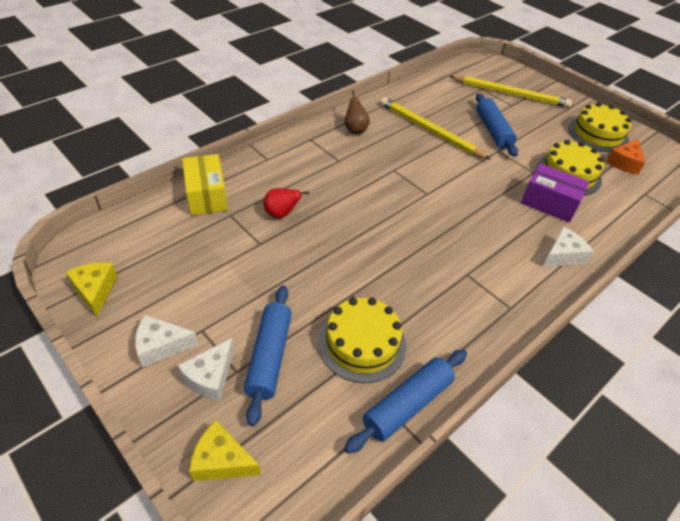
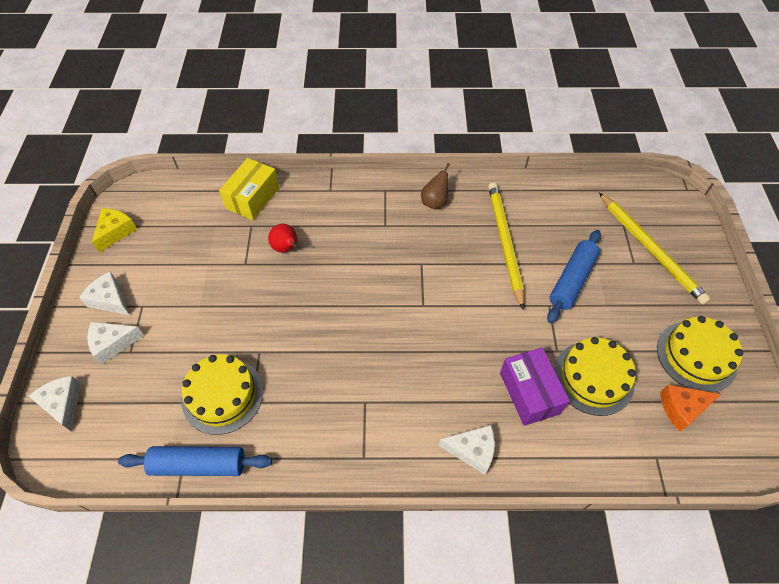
camera: 45 degrees right, 10 degrees up
(222, 460) = (63, 404): yellow cheese -> white cheese
(270, 357) = (158, 357): blue rolling pin -> none

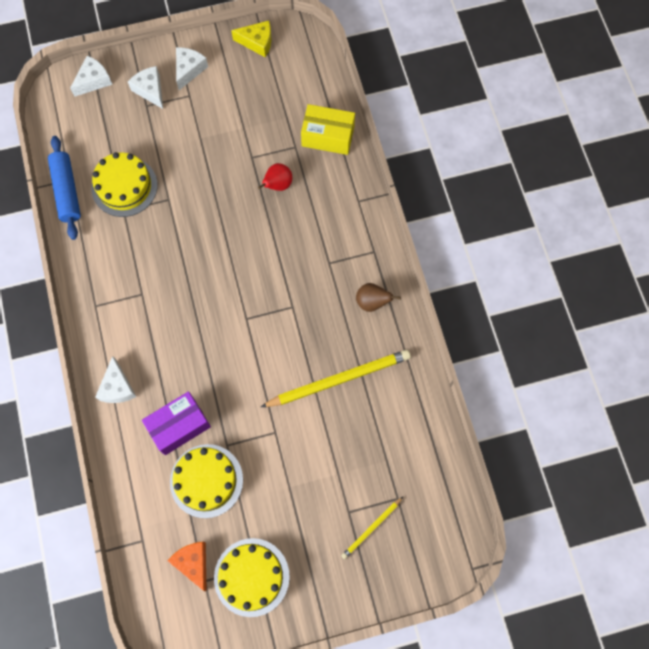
camera: 75 degrees right, 15 degrees up
(572, 280) = (310, 451): blue rolling pin -> none
(650, 249) = (371, 528): yellow pencil -> yellow pencil, size x0.51

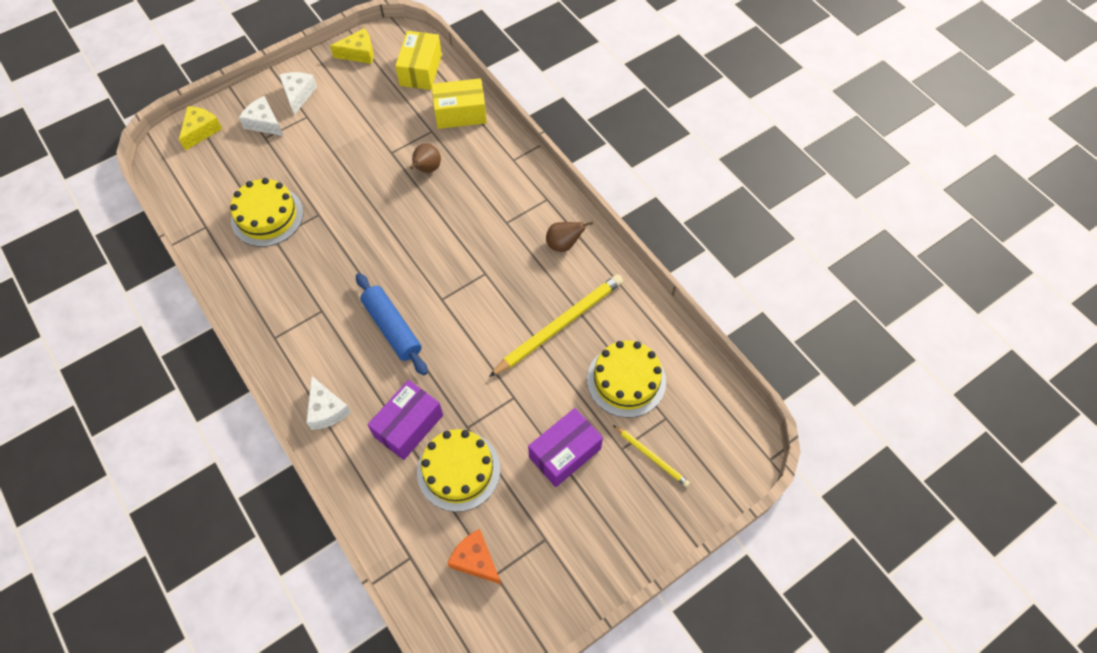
camera: 20 degrees left, 10 degrees down
(67, 191) = (206, 239): blue rolling pin -> blue rolling pin (392, 328)
(93, 81) = (201, 131): white cheese -> yellow cheese
(251, 577) = (545, 551): yellow cake -> yellow cake (626, 380)
(277, 185) = (427, 169): red pear -> brown pear
(299, 498) = (564, 453): none -> purple box
(307, 78) = (421, 70): none -> yellow box
(371, 528) = (651, 456): yellow pencil -> yellow pencil turned 75 degrees counterclockwise

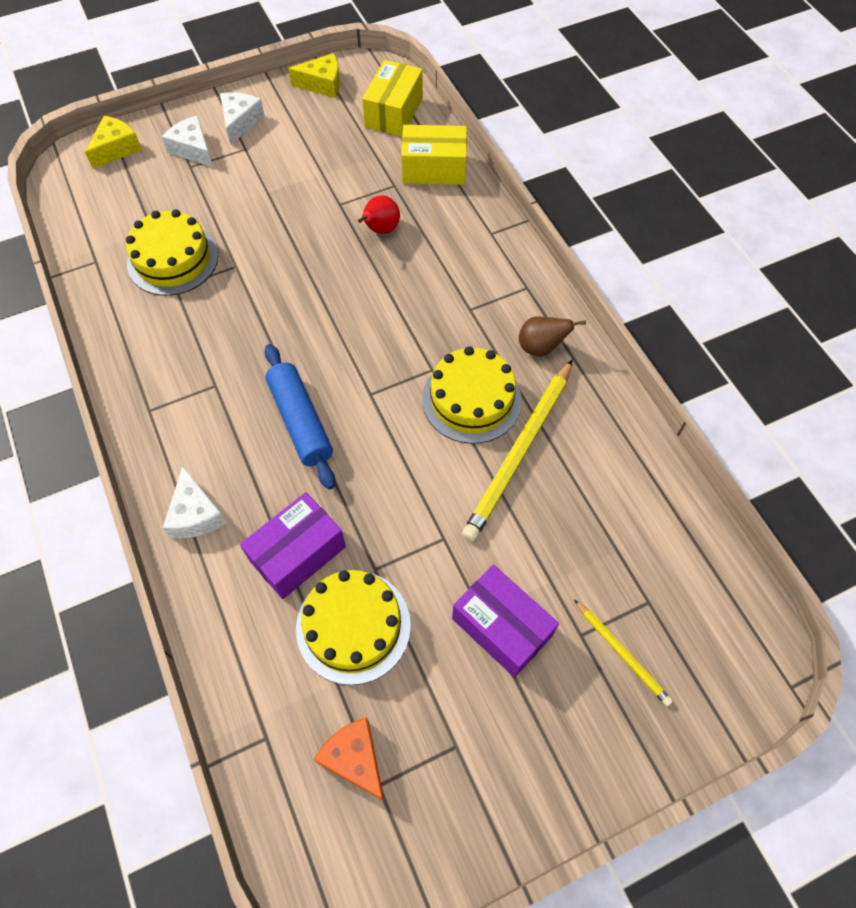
camera: 10 degrees right, 0 degrees up
(427, 169) = (380, 230): brown pear -> red pear
(559, 325) = (519, 452): yellow pencil -> yellow pencil turned 150 degrees clockwise
(564, 453) = (501, 627): purple box -> purple box turned 75 degrees clockwise
(626, 380) = (600, 540): yellow cake -> yellow cake (471, 399)

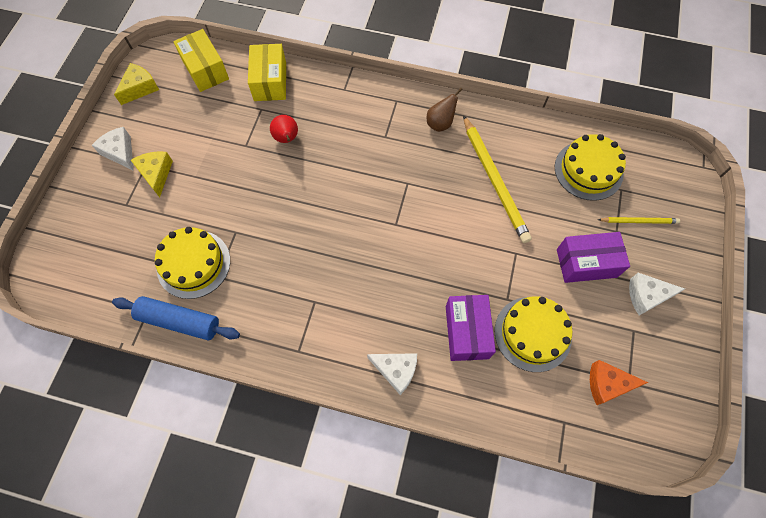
camera: 50 degrees left, 5 degrees up
(116, 149) = (60, 238): yellow cheese -> yellow cheese (156, 174)
(193, 149) = (113, 194): white cheese -> white cheese (646, 296)
(300, 421) = (382, 272): blue rolling pin -> blue rolling pin (179, 321)
(434, 169) = (270, 81): yellow box -> yellow box turned 45 degrees counterclockwise
(471, 399) = (443, 178): yellow cake -> yellow cake (588, 170)

